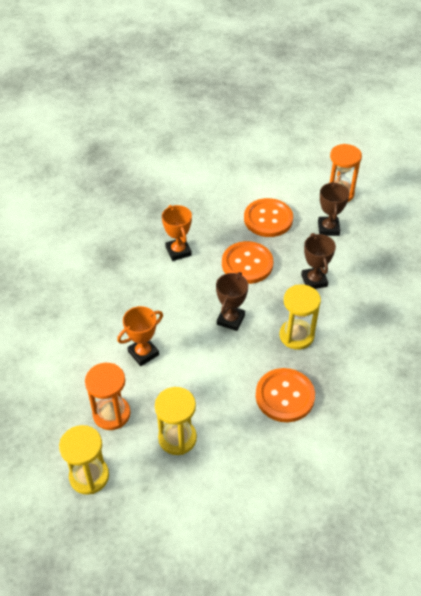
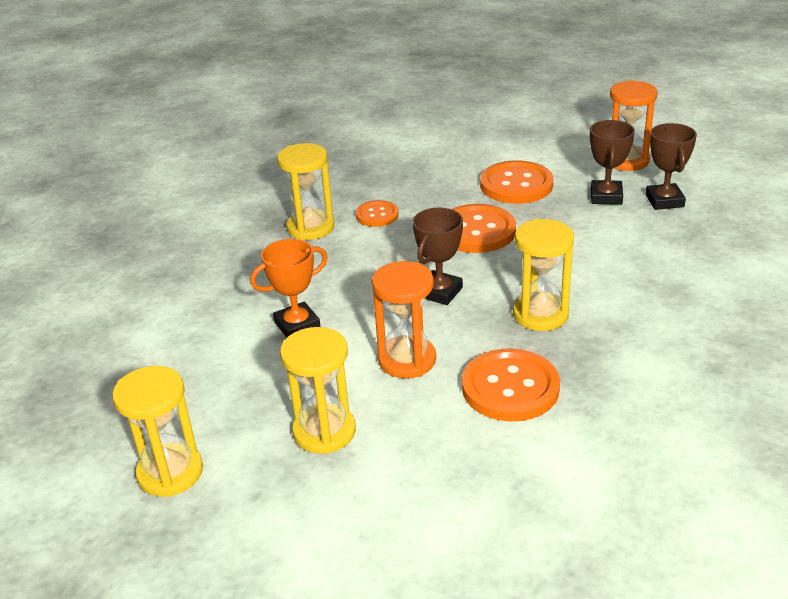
camera: 10 degrees right, 15 degrees down
(111, 414) = (228, 395): orange hourglass -> orange hourglass (407, 360)
(135, 265) = (310, 228): none -> yellow hourglass
(178, 251) = (377, 215): orange trophy -> orange button
(314, 280) = (577, 252): brown trophy -> brown trophy (664, 201)

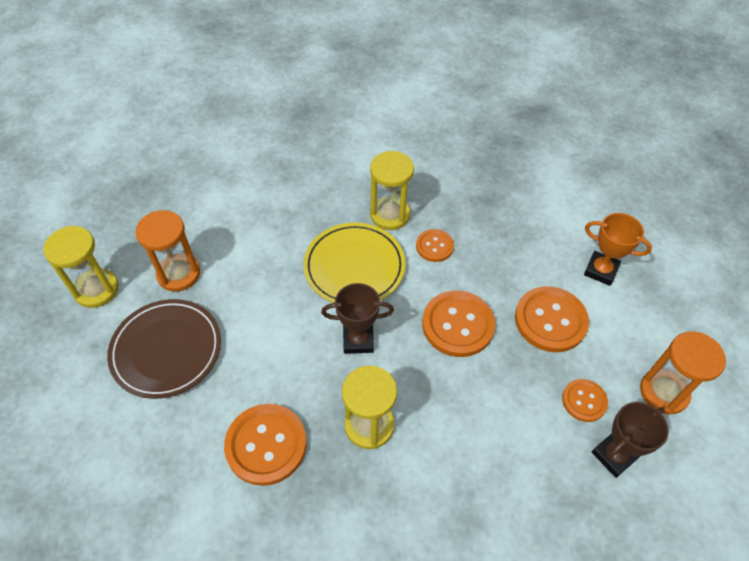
camera: 55 degrees right, 20 degrees up
(297, 325) = (269, 273): orange trophy -> orange trophy (600, 270)
(324, 431) = (166, 350): yellow hourglass -> brown plate
(350, 268) = (354, 267): none -> yellow plate
(407, 360) = (264, 360): orange hourglass -> orange hourglass (179, 274)
(606, 196) = (584, 401): brown trophy -> orange button

